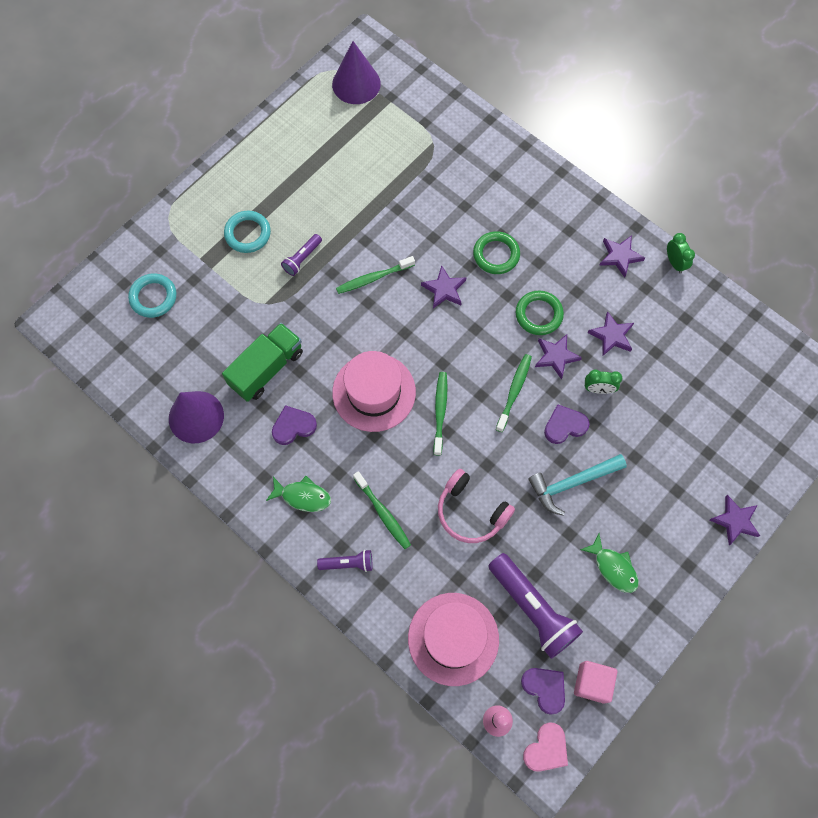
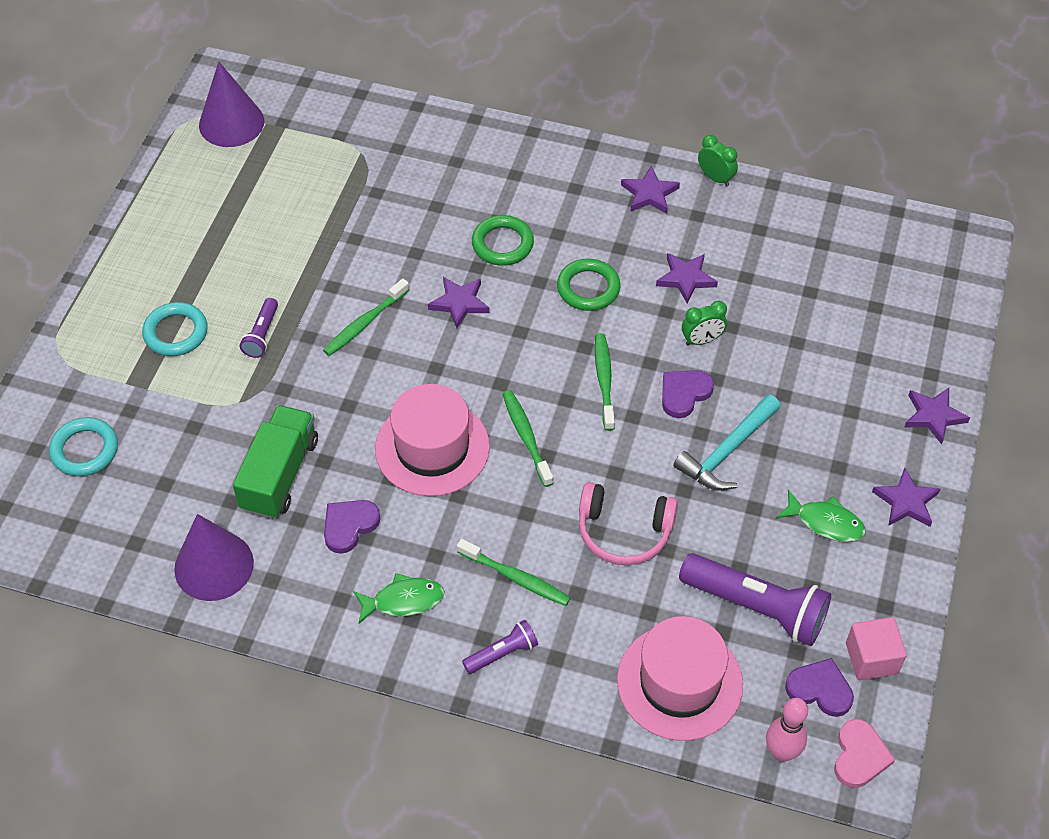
camera: 25 degrees left, 15 degrees down
(556, 356) = (633, 325): purple star -> purple star (906, 502)

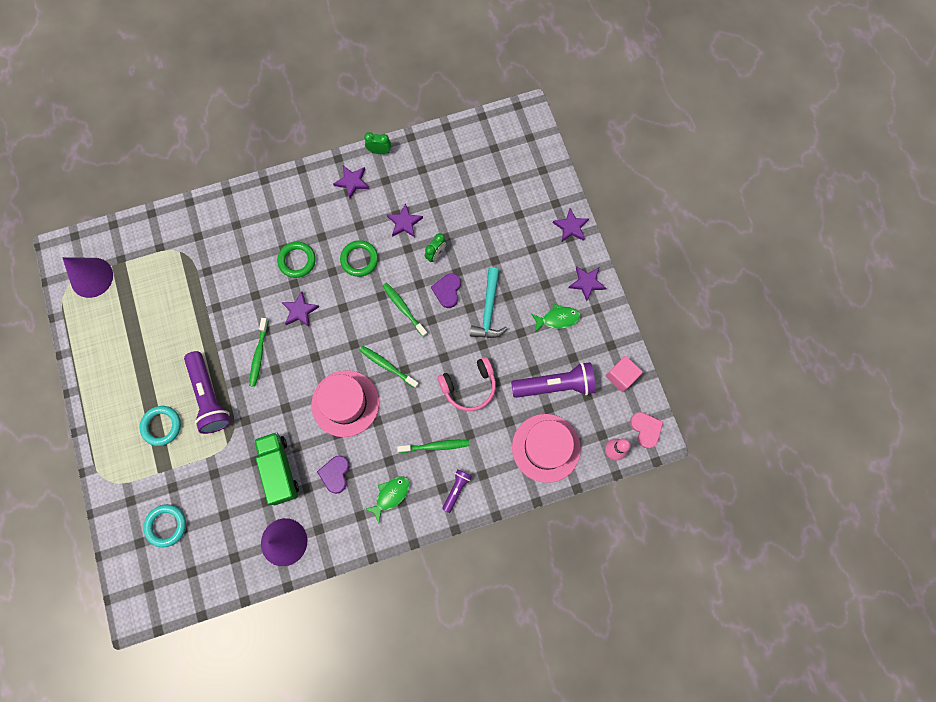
camera: 35 degrees left, 20 degrees up
(262, 335) = (209, 397): purple flashlight -> purple flashlight, size x1.98
(820, 689) = (609, 408): purple heart -> none

